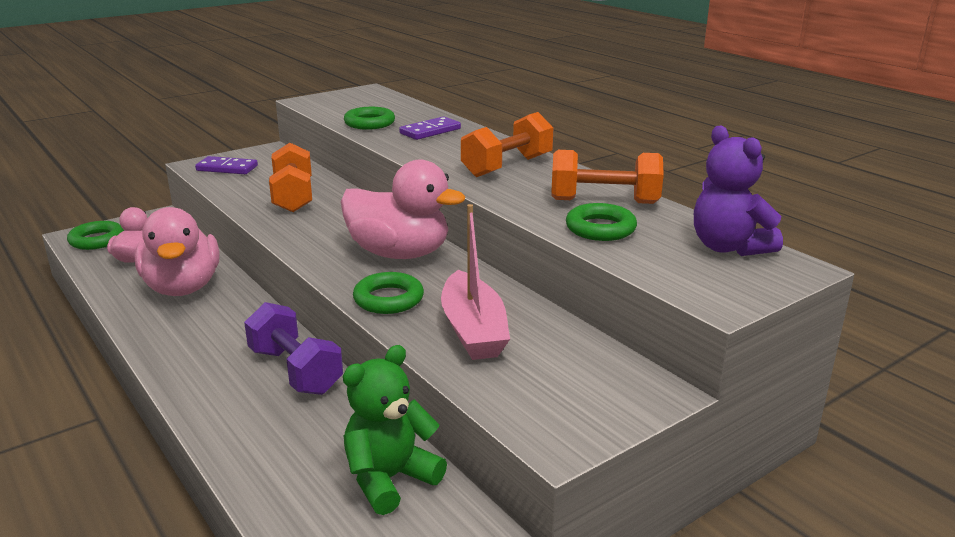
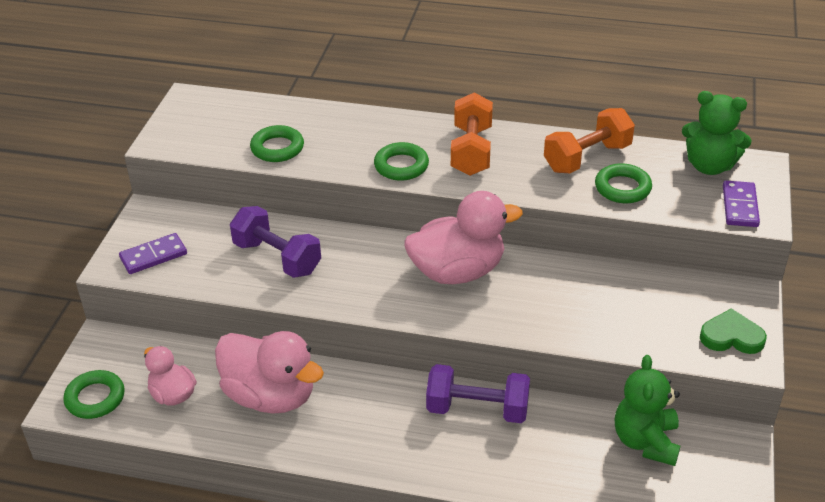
camera: 40 degrees left, 15 degrees up
(293, 197) = (277, 258): orange dumbbell -> purple dumbbell
(388, 299) = (517, 317): green ring -> green ring (401, 166)
(430, 131) = (345, 134): purple domino -> purple domino (739, 206)
(473, 330) = (603, 310): pink boat -> none
(569, 412) = (731, 336): none -> green heart
(728, 247) = (709, 166): purple teddy bear -> green teddy bear

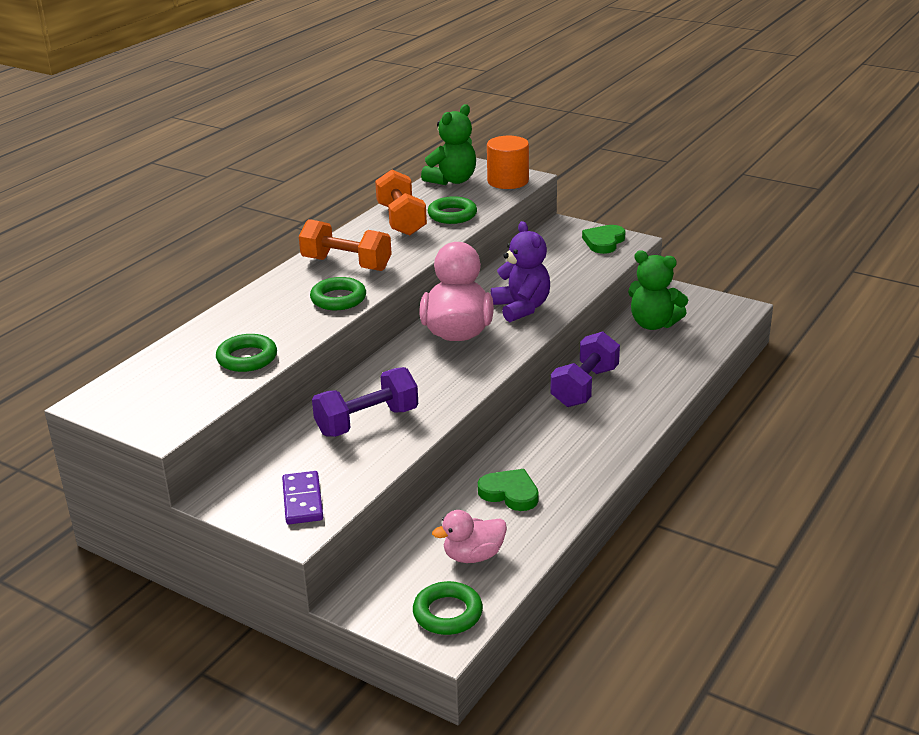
camera: 70 degrees left, 10 degrees down
(270, 396) = (510, 493): pink duck -> green heart
(531, 305) = (521, 308): none -> purple teddy bear
(739, 206) = (508, 181): purple domino -> orange cylinder

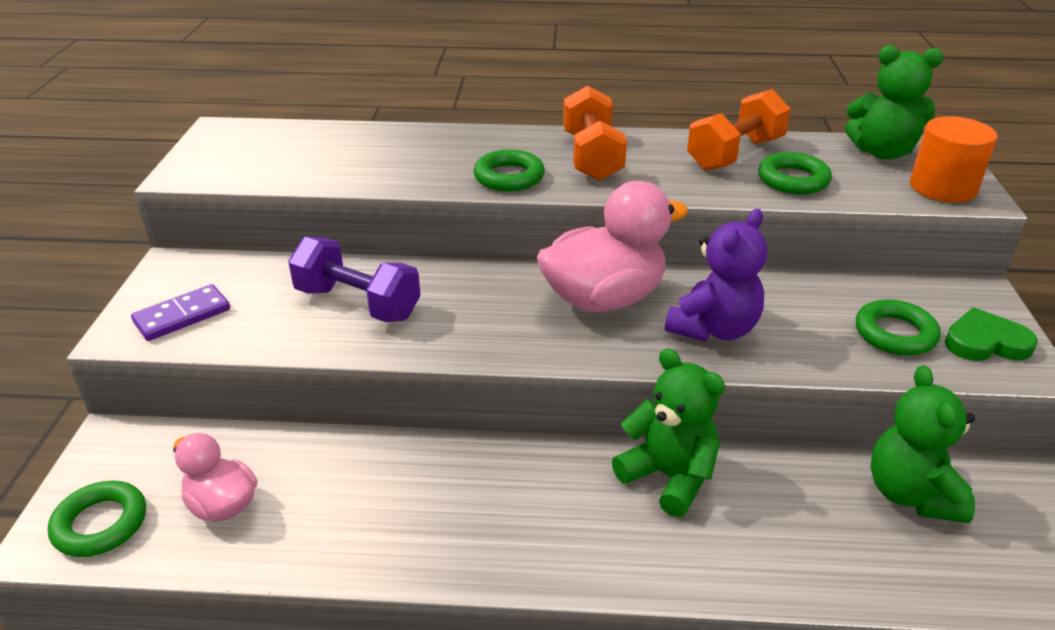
camera: 60 degrees right, 5 degrees up
(247, 358) = (343, 170): green ring -> green ring (895, 334)
(510, 493) = (370, 491): green heart -> none
(585, 387) = (668, 477): purple dumbbell -> green teddy bear

